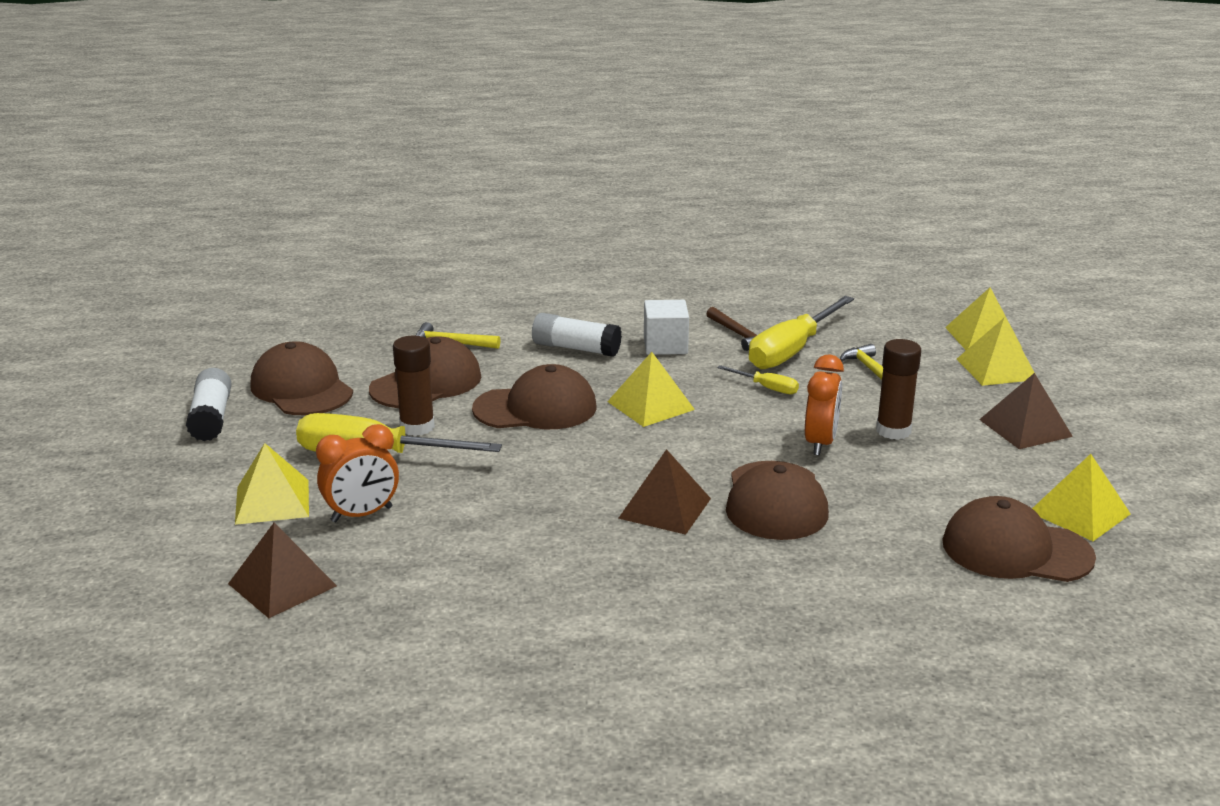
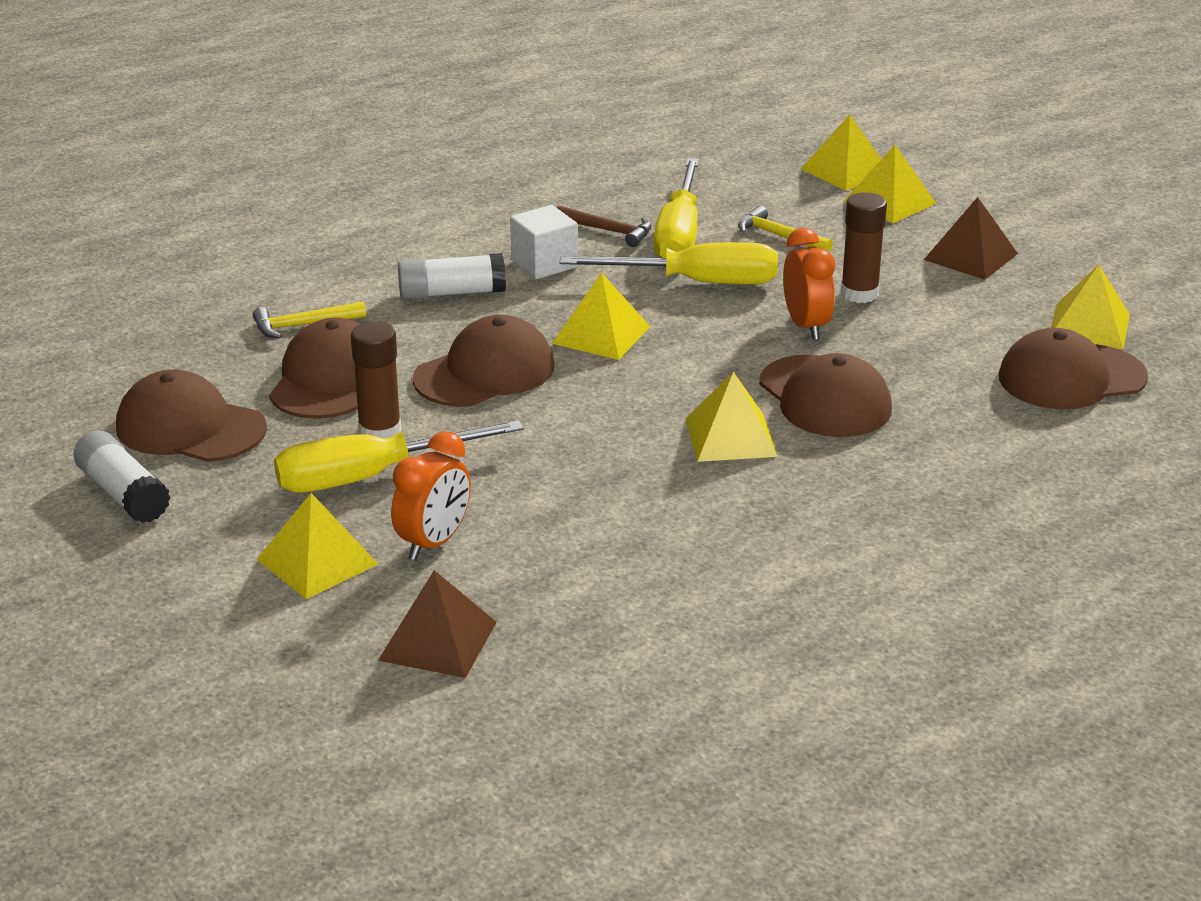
camera: 30 degrees left, 5 degrees up
(664, 508) = (730, 437): brown pyramid -> yellow pyramid
(766, 388) = (696, 282): yellow screwdriver -> yellow screwdriver, size x2.15

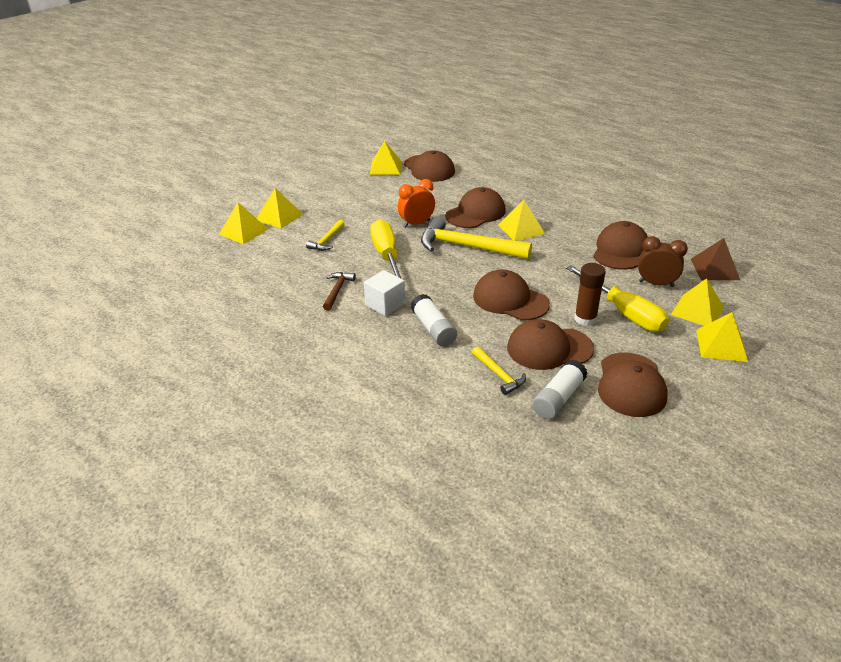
camera: 105 degrees left, 5 degrees up
(123, 494) = (706, 388): white glue stick -> white glue stick (558, 398)
(434, 543) = (656, 284): orange clock -> brown clock
(581, 538) = (620, 250): none -> brown cap
(601, 334) = (453, 274): yellow pyramid -> yellow pyramid (721, 345)
(679, 234) = (334, 268): yellow screwdriver -> none
(688, 363) = (467, 247): none -> yellow hammer
(859, 293) = (379, 215): brown glue stick -> none
(971, 256) = (332, 194): brown pyramid -> none

